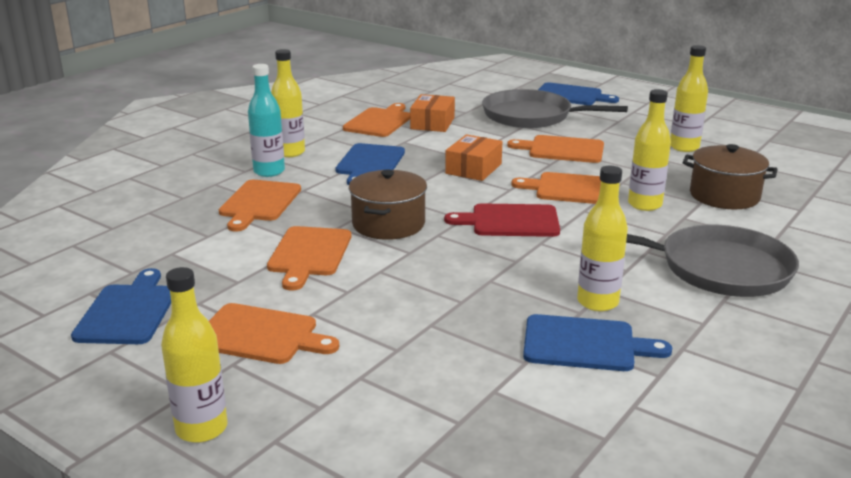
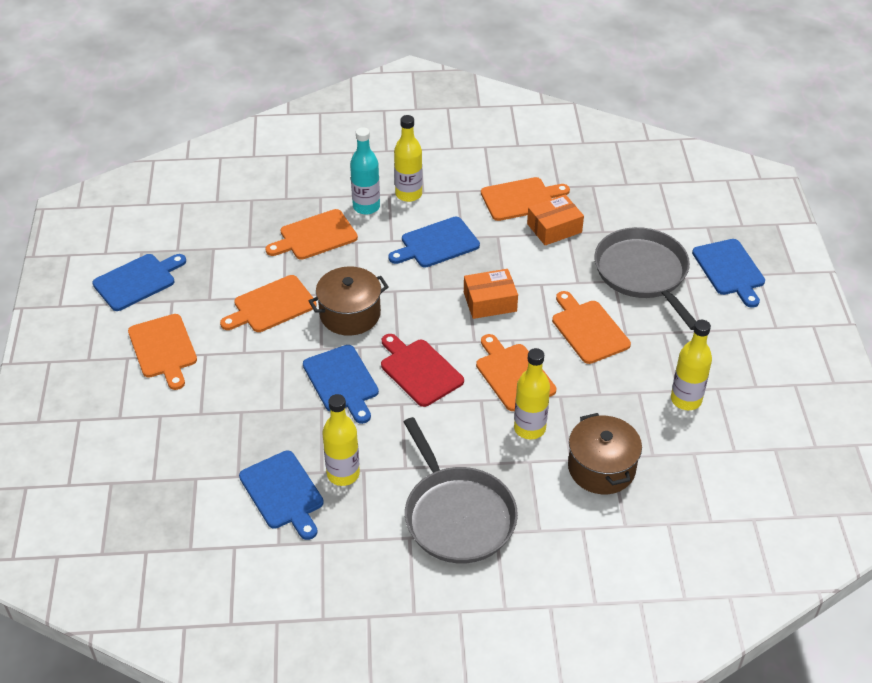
camera: 50 degrees right, 20 degrees up
(201, 428) = (65, 386): yellow bottle -> none
(470, 258) = (342, 381): none -> blue cutting board

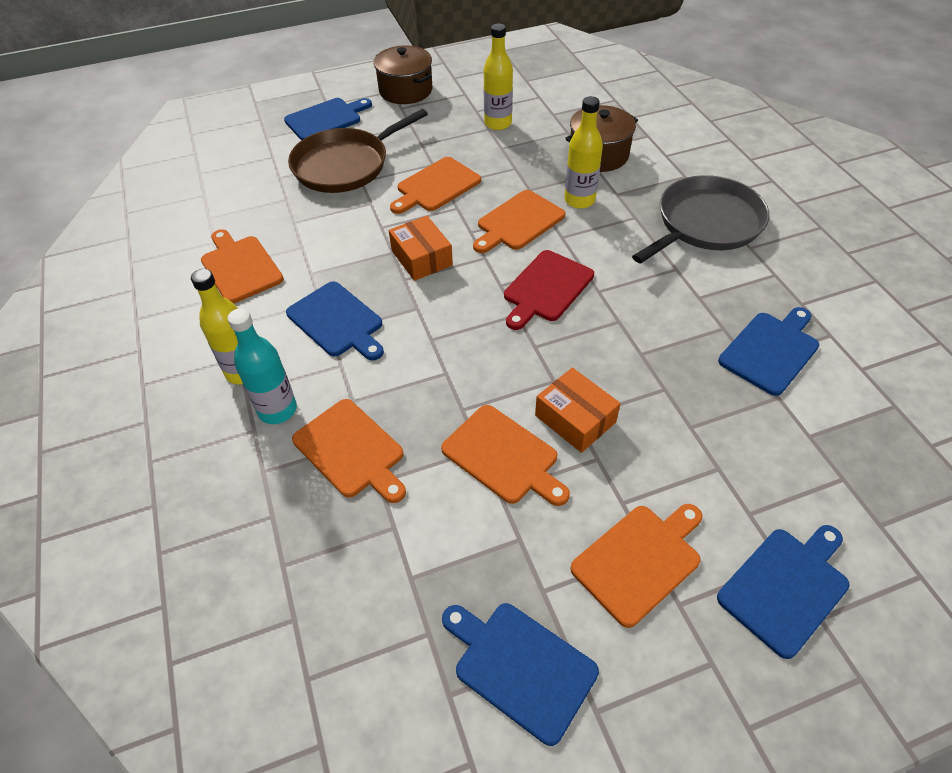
camera: 105 degrees left, 5 degrees up
(342, 381) = (594, 347): blue cutting board -> blue cutting board (786, 587)
(343, 474) = (715, 310): yellow bottle -> none
(350, 314) = (486, 369): brown pot -> brown pot (405, 90)
(554, 228) = (288, 233): orange box -> orange box (575, 419)
(643, 273) = (345, 165): grey pan -> brown pan

